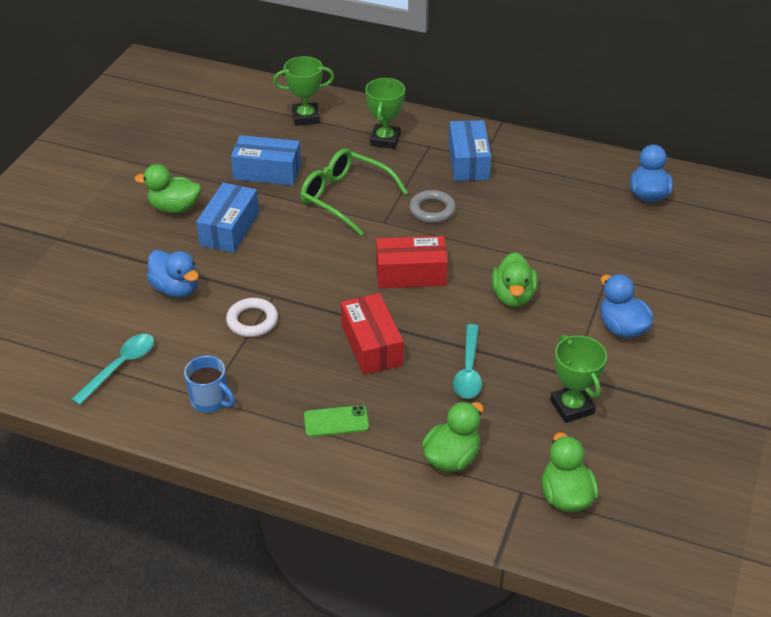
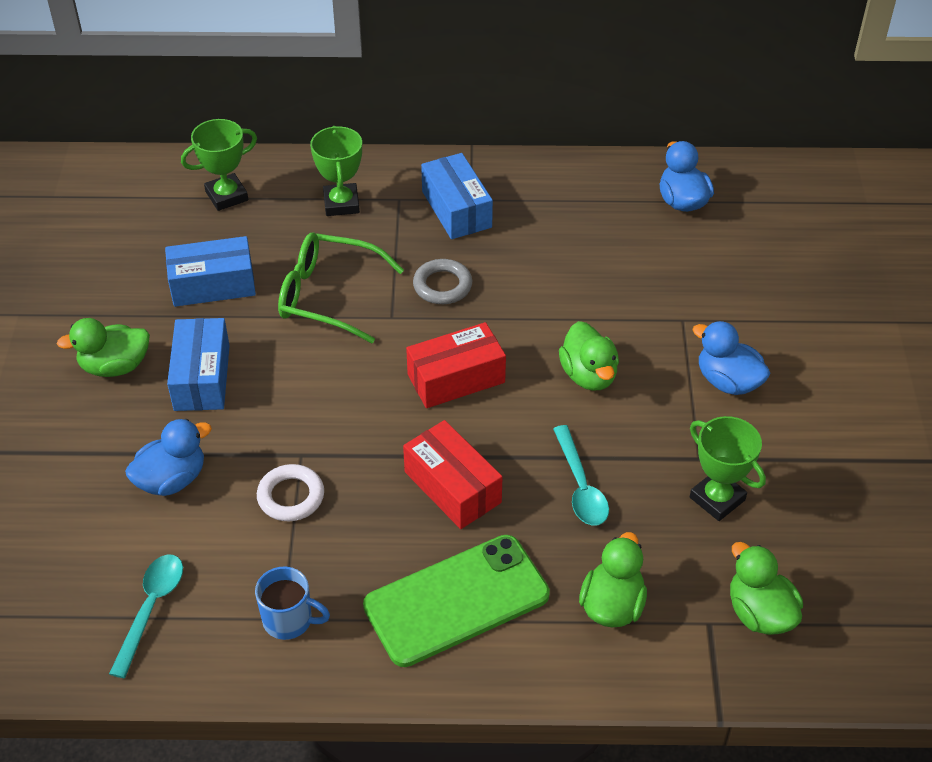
camera: 20 degrees left, 5 degrees up
(176, 289) = (172, 479): blue duck -> blue duck turned 60 degrees counterclockwise
(336, 421) = (456, 601): green phone -> green phone, size x2.17

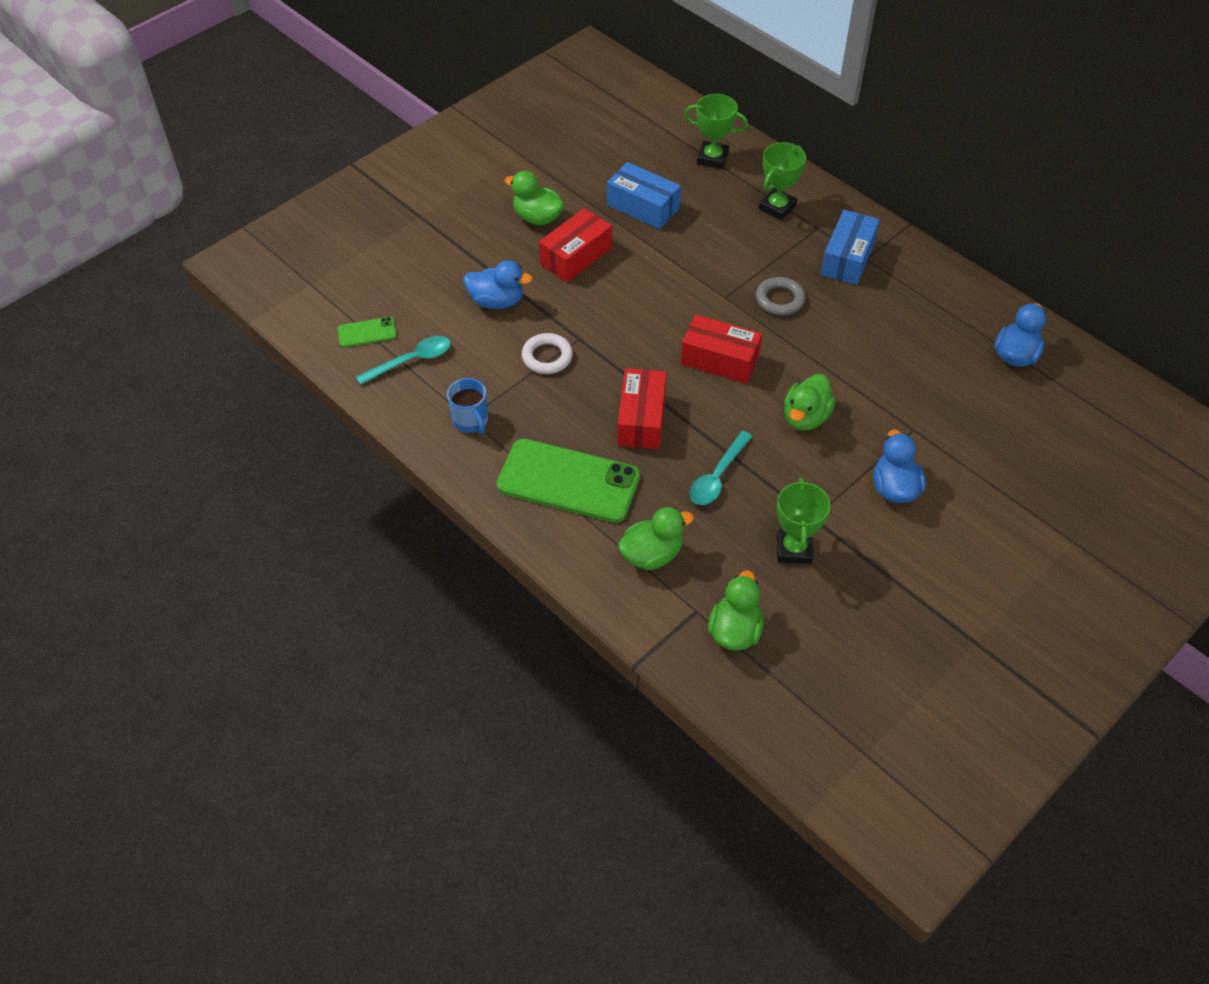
camera: 45 degrees right, 5 degrees up
(63, 617) = (367, 332): none -> green phone
(202, 377) = (576, 256): blue box -> red box
(328, 296) = (702, 258): green glasses -> none

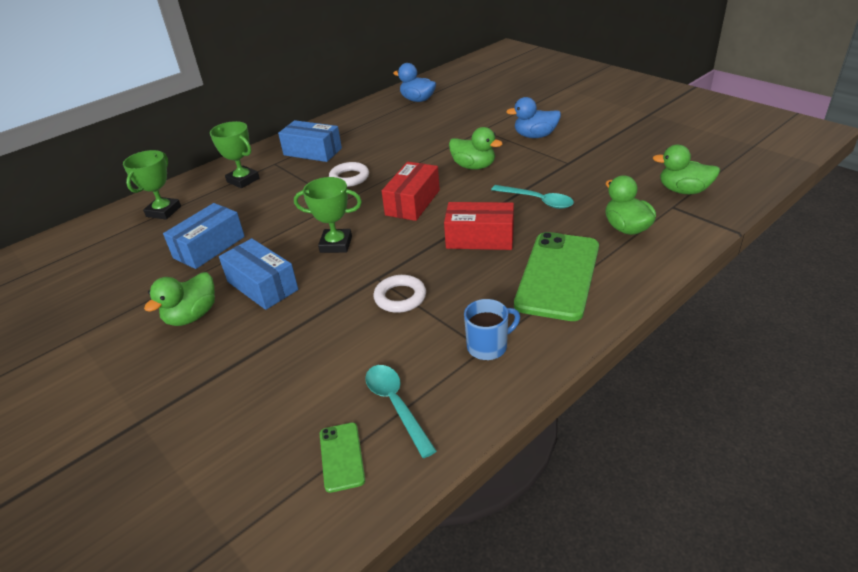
camera: 85 degrees left, 15 degrees down
(497, 301) = (313, 339): blue duck -> none
(576, 256) = (262, 286): red box -> blue box
(779, 299) = (349, 178): grey ring -> white ring
(794, 549) = (599, 169): green trophy -> green trophy (336, 244)

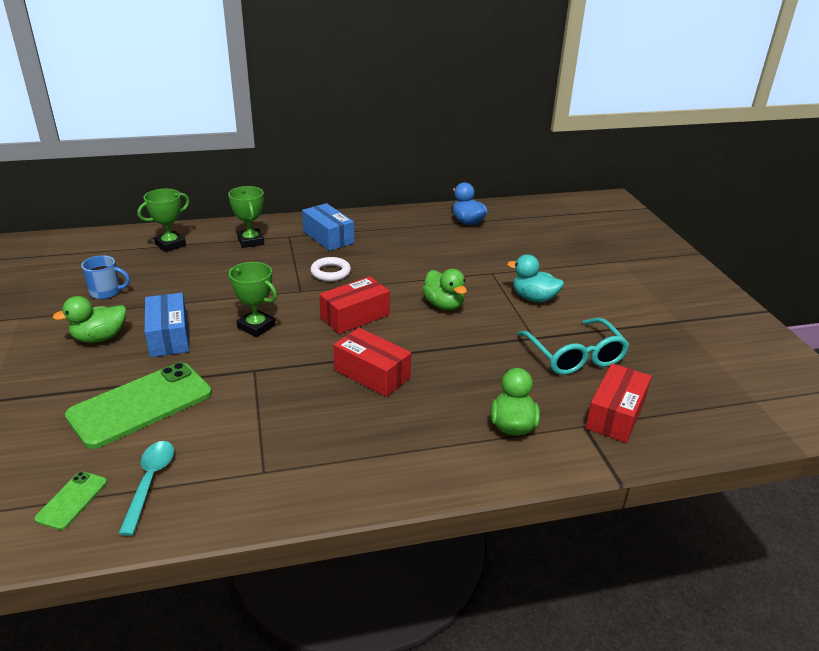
camera: 25 degrees right, 5 degrees down
(209, 247) = (168, 288): blue box -> none
(400, 297) = (252, 395): white ring -> none
(488, 346) = (269, 472): blue mug -> blue mug (106, 292)
(535, 136) = (534, 298): blue duck -> turquoise duck
(537, 201) = (462, 362): turquoise spoon -> none
(558, 275) = (397, 439): green phone -> green phone (141, 405)
(611, 164) = (574, 356): none -> turquoise glasses
(683, 190) = (615, 414): green duck -> red box

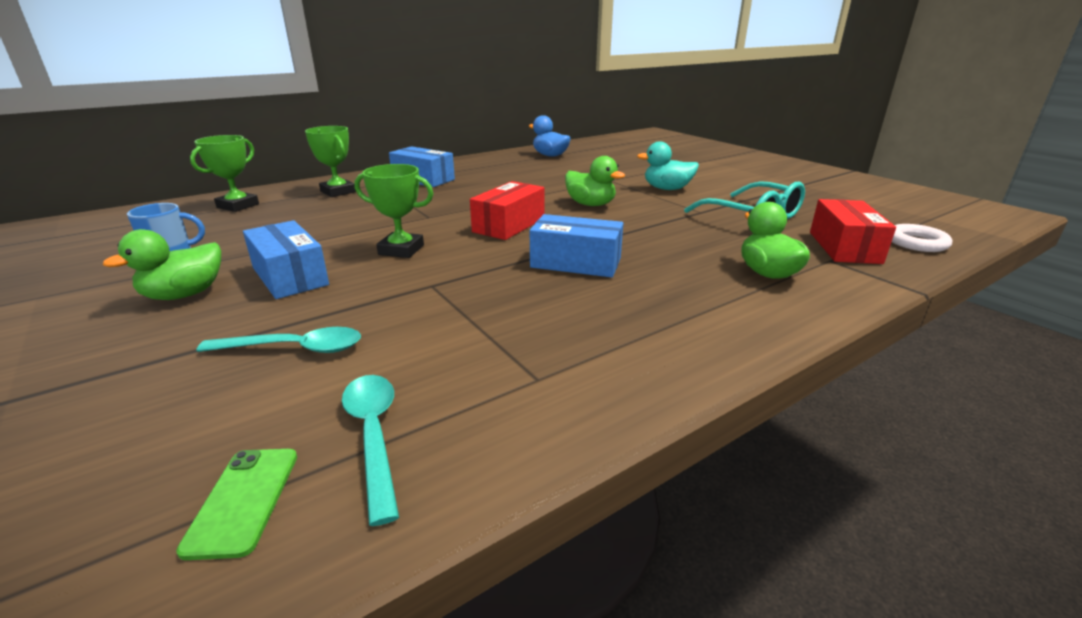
camera: 20 degrees left, 5 degrees down
(141, 405) = (294, 349): green phone -> turquoise spoon
(330, 272) = (449, 200): white ring -> white ring (916, 243)
(372, 374) = (576, 263): red box -> blue box

